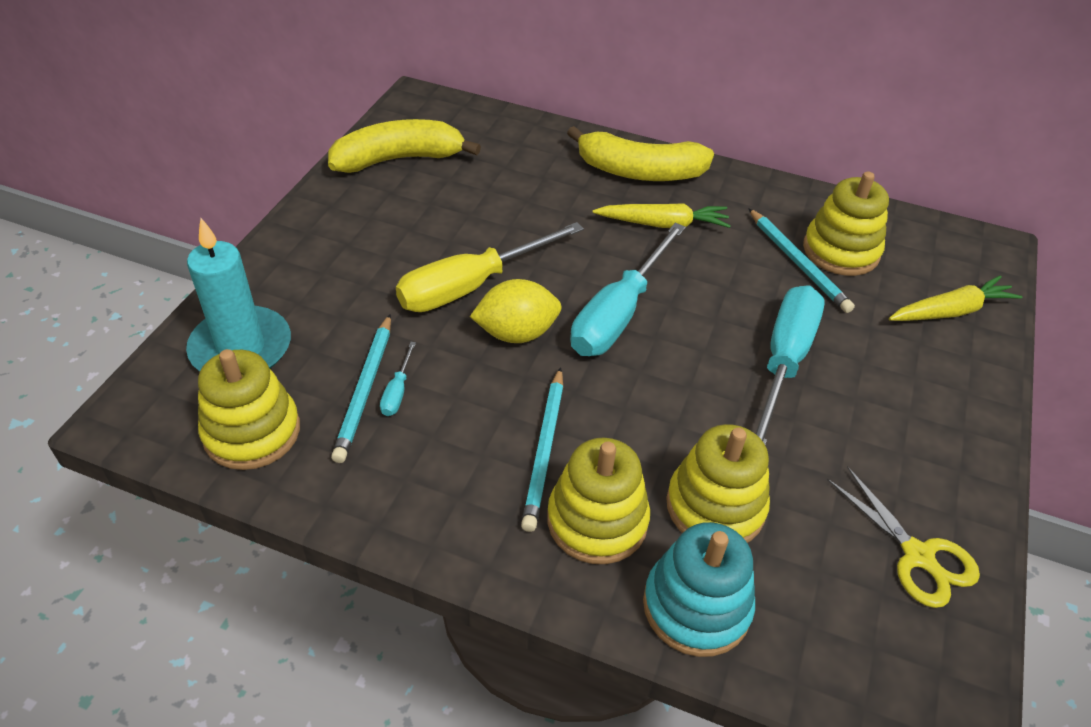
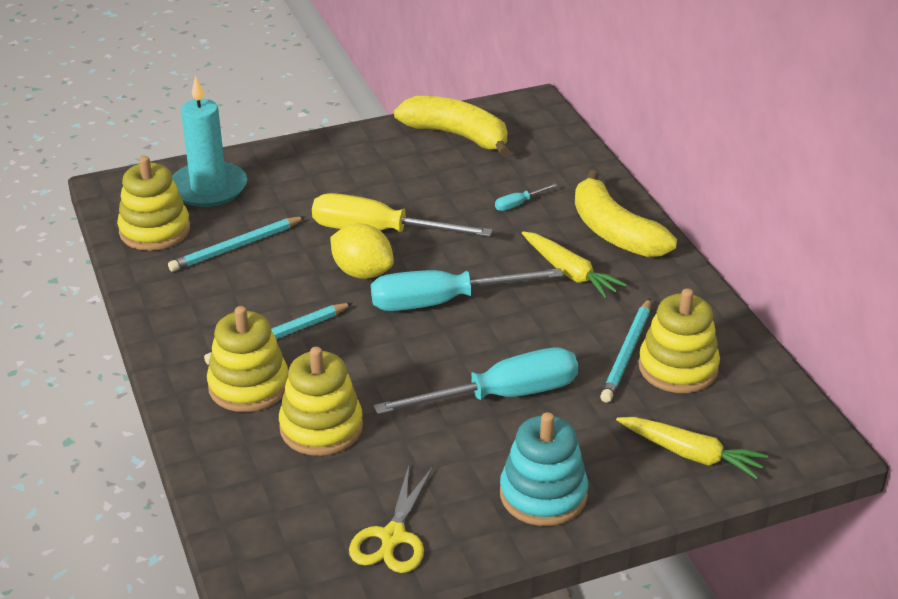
camera: 50 degrees right, 10 degrees down
(397, 392) = (250, 259): turquoise screwdriver -> turquoise screwdriver (518, 204)
(696, 606) = (231, 457): turquoise stacking toy -> turquoise stacking toy (543, 495)

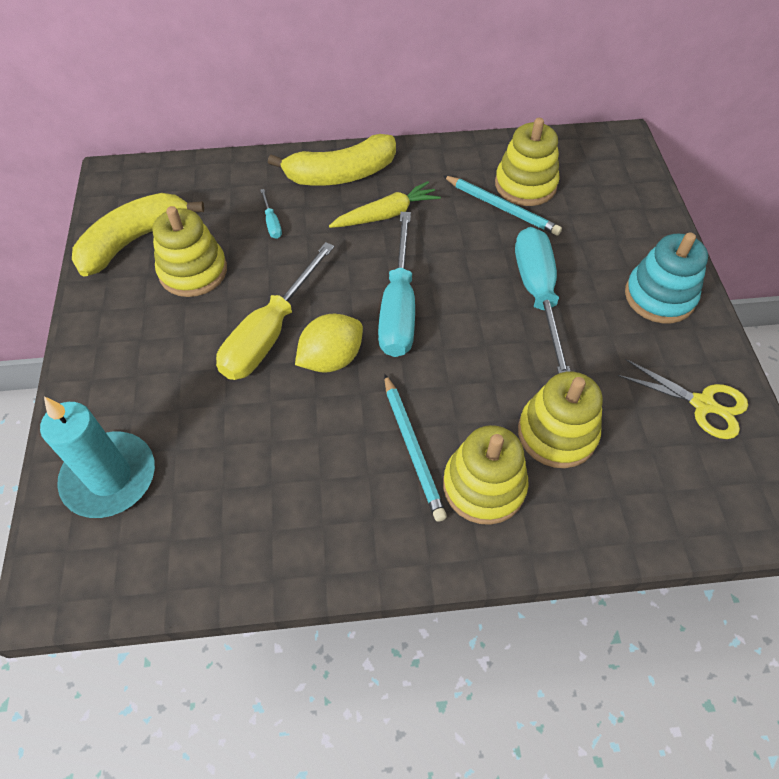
camera: 75 degrees left, 20 degrees up
(155, 230) = (170, 548): yellow stacking toy -> yellow stacking toy (193, 271)
(236, 247) = (241, 464): turquoise pencil -> none
(691, 454) = (623, 204): yellow carrot -> none

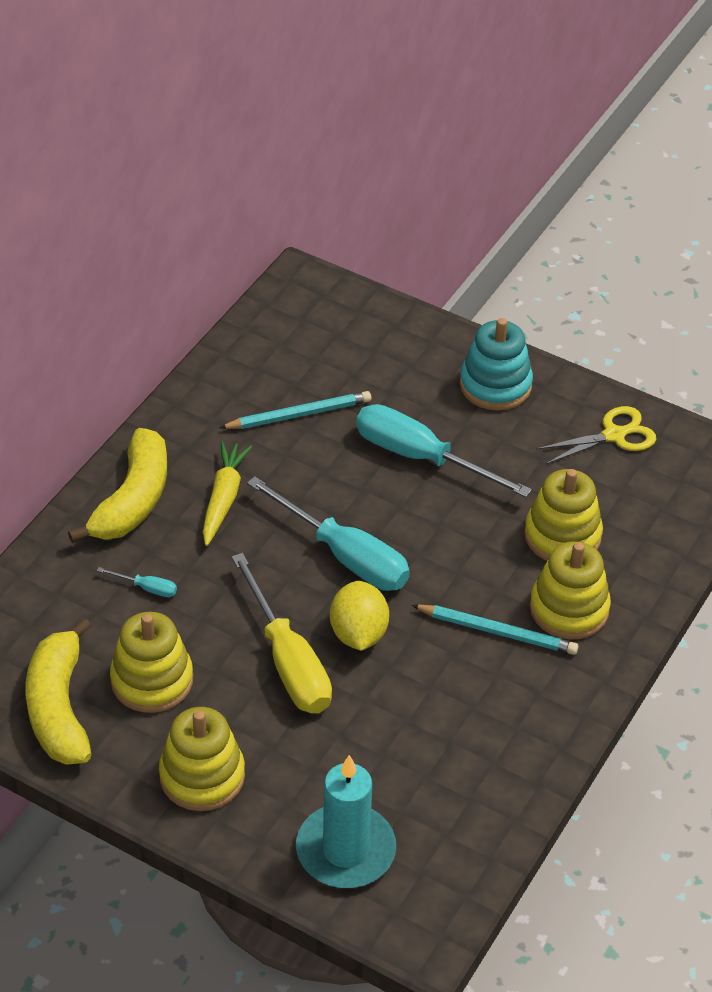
camera: 55 degrees left, 10 degrees down
(525, 185) = (287, 380): yellow stacking toy -> yellow stacking toy (202, 776)

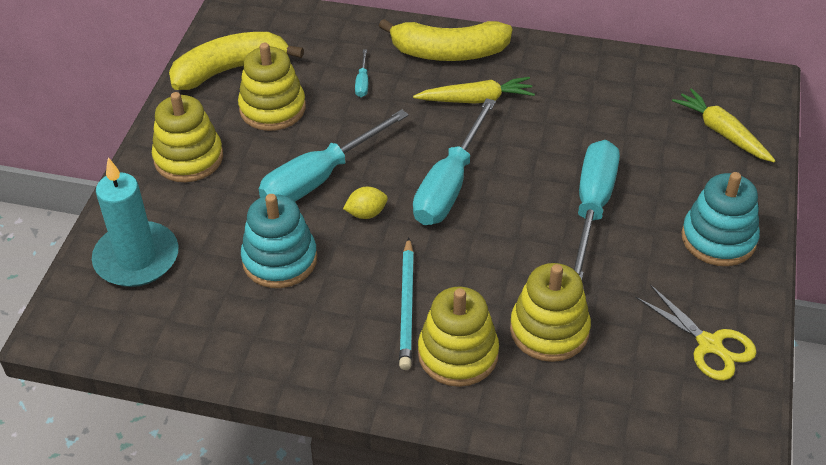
camera: 75 degrees right, 0 degrees up
(288, 661) = (320, 178): yellow screwdriver -> turquoise screwdriver
(298, 415) = (596, 119): turquoise pencil -> none
(358, 634) = (366, 213): yellow lemon -> yellow lemon, size x0.60
(360, 332) = (722, 132): none -> yellow carrot
(397, 721) = (280, 260): none -> turquoise stacking toy

